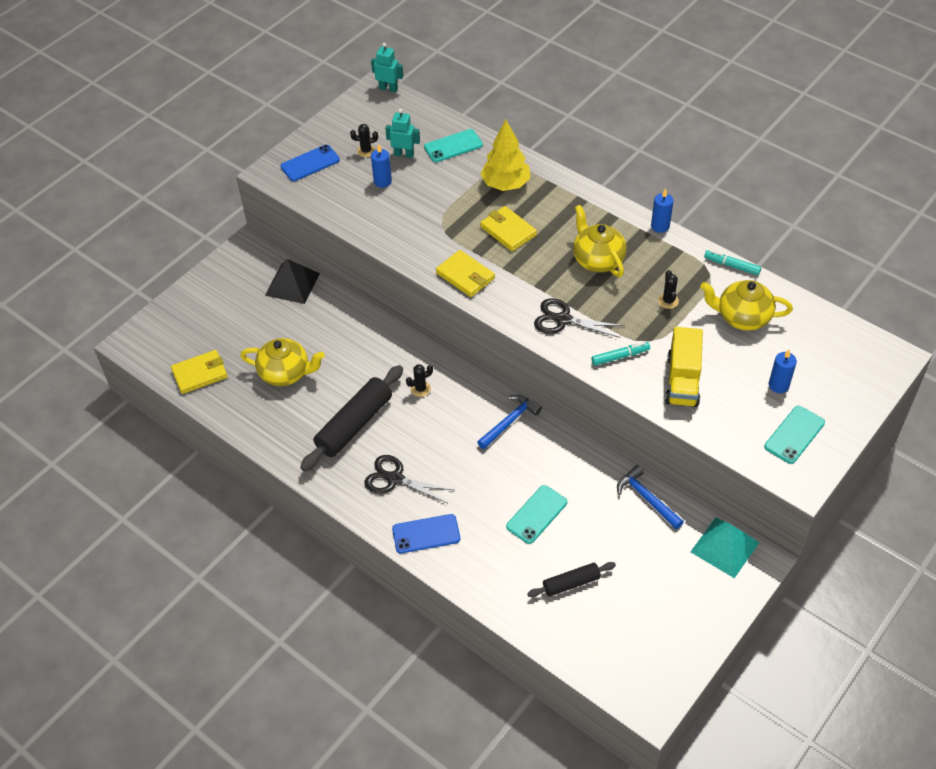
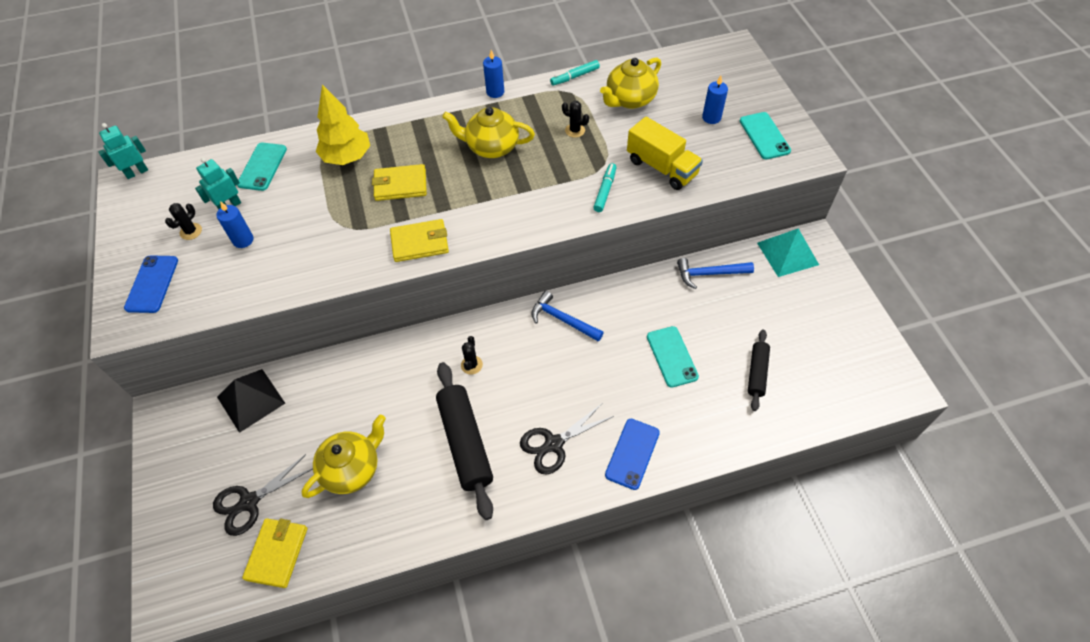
camera: 55 degrees left, 5 degrees up
(509, 422) = (562, 320): blue hammer -> blue hammer turned 45 degrees counterclockwise
(563, 320) = (533, 204): black scissors -> black scissors (249, 502)

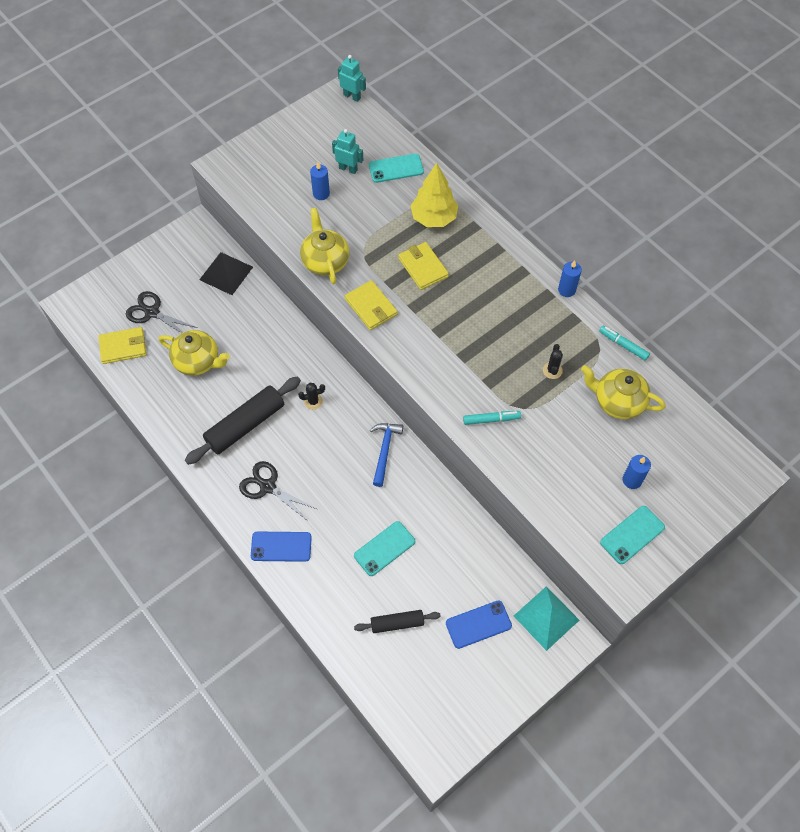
camera: 65 degrees right, 5 degrees up
(152, 284) = (260, 162): blue phone -> blue phone (478, 624)
(191, 231) = (314, 159): black cactus -> none
(491, 147) = (498, 314): yellow teapot -> yellow teapot (325, 261)
(661, 167) = (542, 456): yellow truck -> none
(709, 274) = (488, 554): blue hammer -> none

